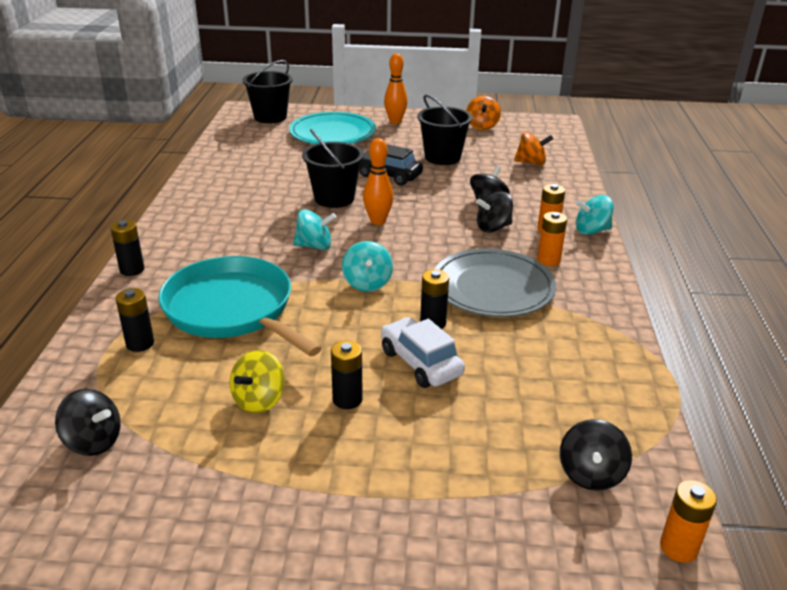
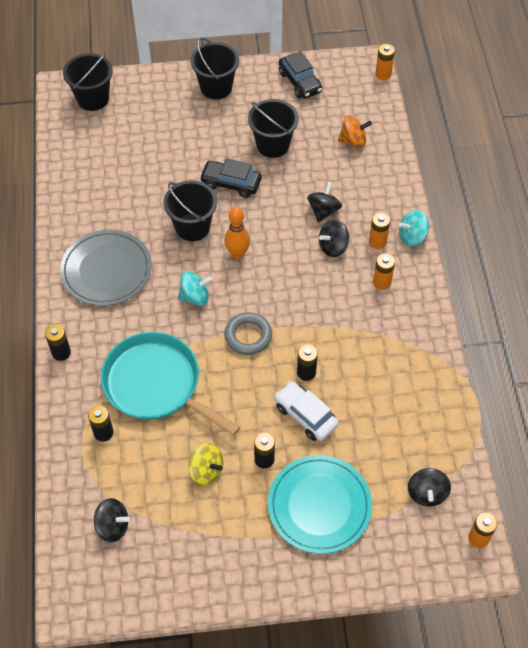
camera: 10 degrees left, 25 degrees up
(259, 400) = (206, 471): yellow spinning top -> yellow spinning top turned 75 degrees counterclockwise
(332, 133) = (162, 119): turquoise plate -> turquoise plate (319, 505)
(367, 283) = (248, 336): turquoise spinning top -> grey ring
(395, 121) = (216, 87): orange bowling pin -> black bucket
(482, 126) = (300, 82): orange spinning top -> black car
(493, 287) = (343, 324): grey plate -> grey plate (106, 270)
(570, 129) = (383, 74): none -> orange battery

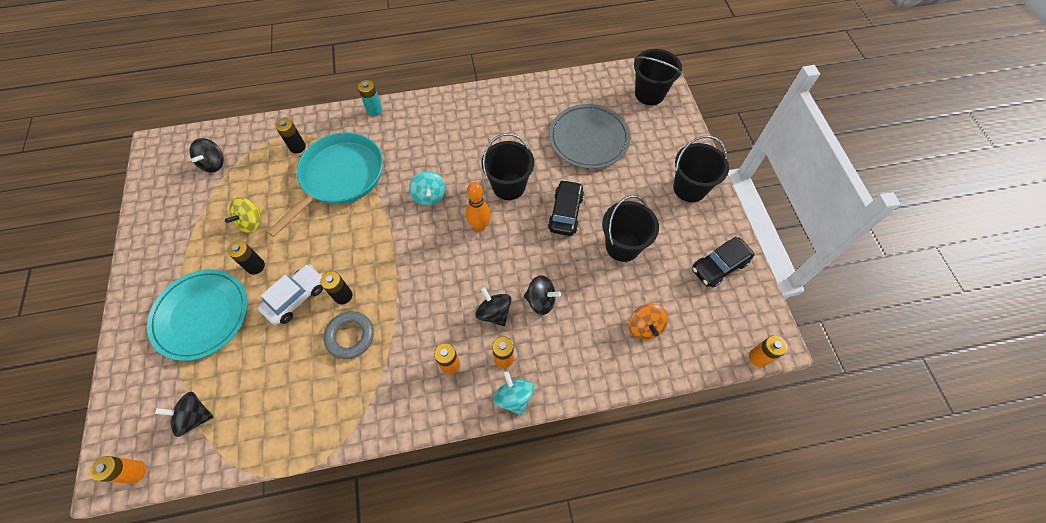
camera: 85 degrees right, 5 degrees up
(61, 352) = (374, 110): black battery -> turquoise battery
(106, 270) = (456, 128): grey plate -> grey plate (589, 139)
(248, 336) = (386, 242): grey ring -> grey ring (350, 336)

